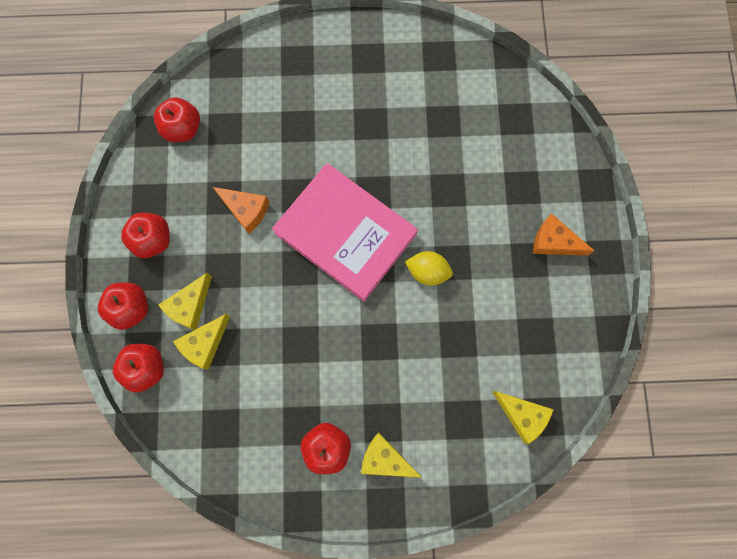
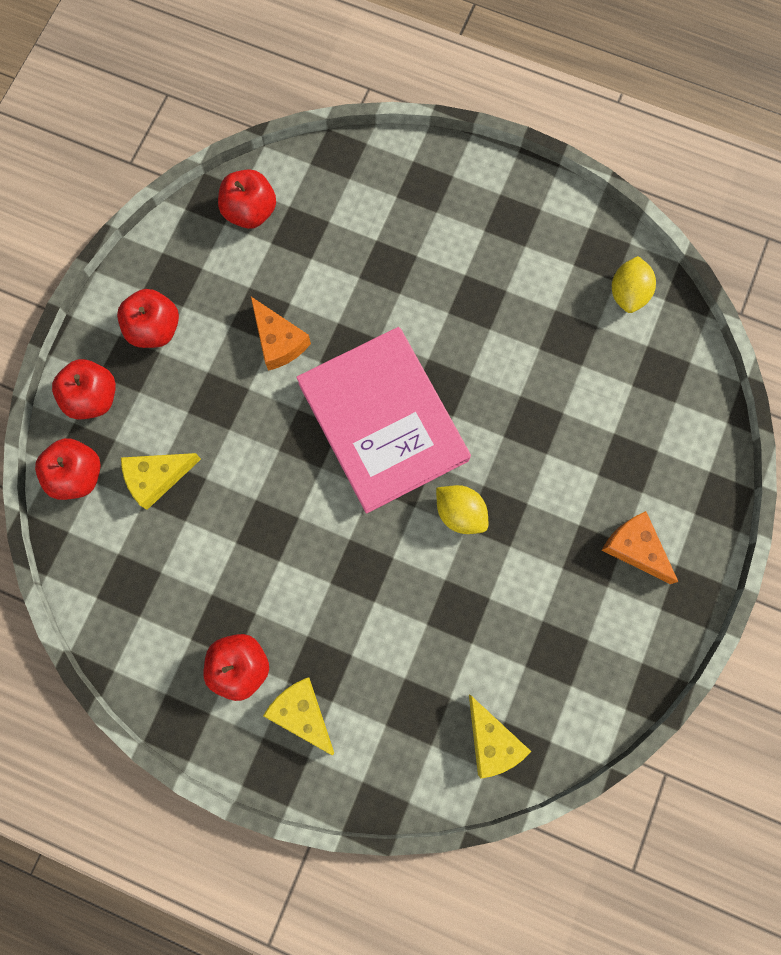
camera: 25 degrees right, 0 degrees up
(190, 306) = (161, 425): yellow cheese -> none
(468, 75) = (627, 293): none -> yellow lemon

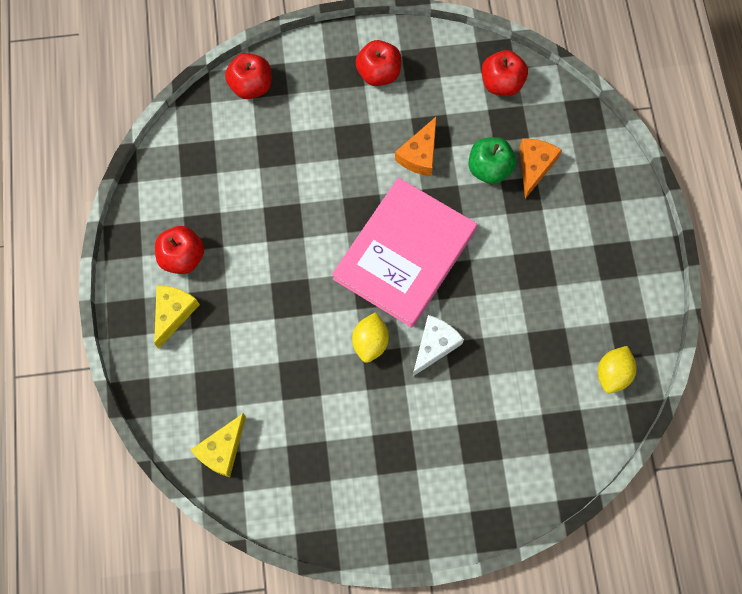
camera: 60 degrees right, 5 degrees down
(93, 397) = (308, 64): red apple -> none
(157, 478) = (278, 134): yellow cheese -> none
(339, 281) = (489, 169): none -> green apple
(501, 449) = (434, 345): none -> white cheese
(627, 293) = (612, 373): yellow lemon -> yellow lemon turned 45 degrees counterclockwise
(635, 548) = (418, 480): orange cheese -> orange cheese (534, 166)

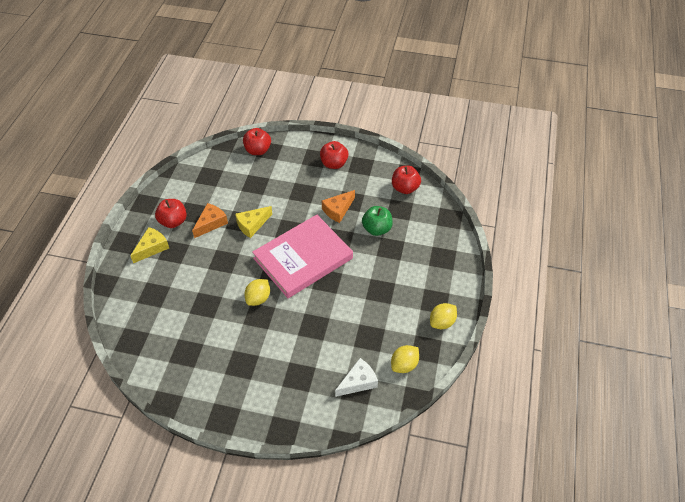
camera: 20 degrees right, 20 degrees down
(222, 450) = (139, 328): yellow cheese -> yellow cheese (252, 225)
(434, 345) = (297, 313): white cheese -> white cheese (358, 382)
(534, 166) = (405, 236): orange cheese -> orange cheese (211, 223)
(637, 290) = (442, 322): none -> yellow lemon

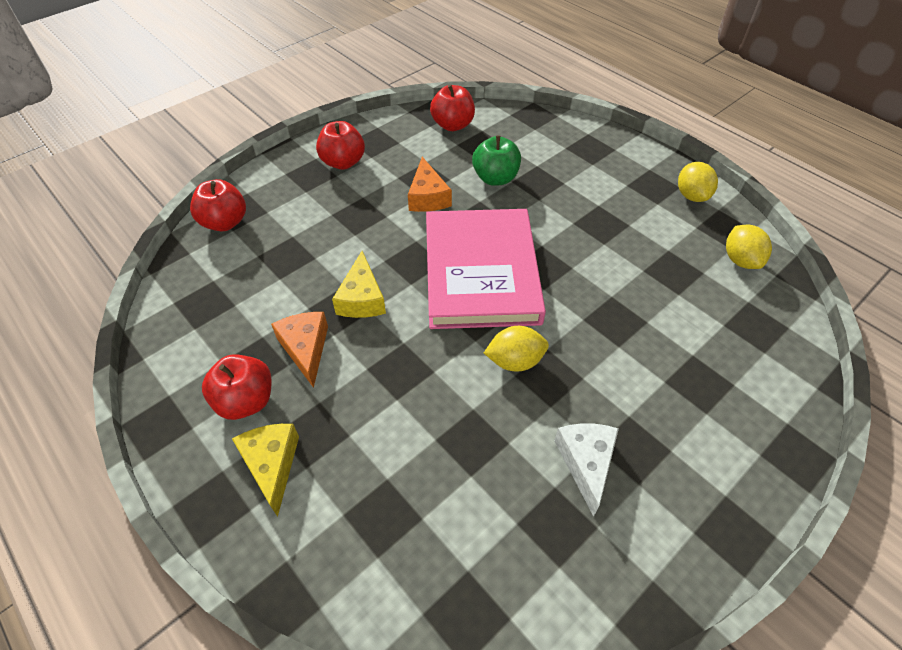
camera: 55 degrees left, 0 degrees up
(258, 298) = (515, 361): yellow lemon -> yellow lemon turned 75 degrees counterclockwise
(358, 382) = (745, 319): white cheese -> white cheese (586, 462)

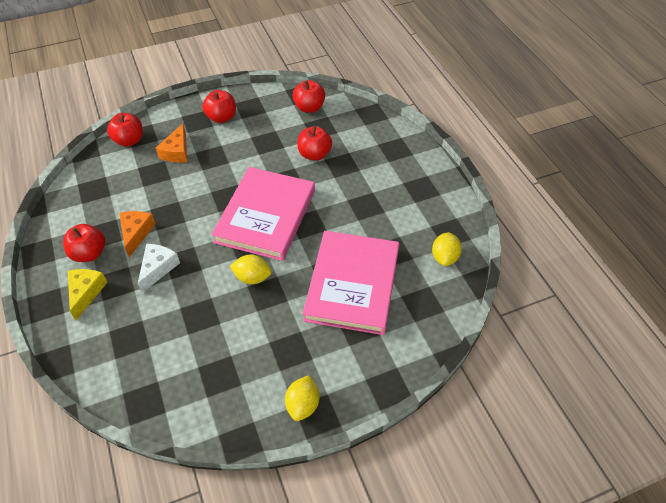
camera: 20 degrees right, 0 degrees up
(362, 298) = (184, 212): yellow cheese -> none
(427, 197) = (262, 156): orange cheese -> orange cheese (177, 151)
(495, 178) = (314, 154): green apple -> red apple
(586, 462) = (257, 348): white cheese -> white cheese (158, 268)
(654, 329) = (352, 284): none -> pink book
(691, 195) = (443, 203): yellow lemon -> yellow lemon (303, 405)

